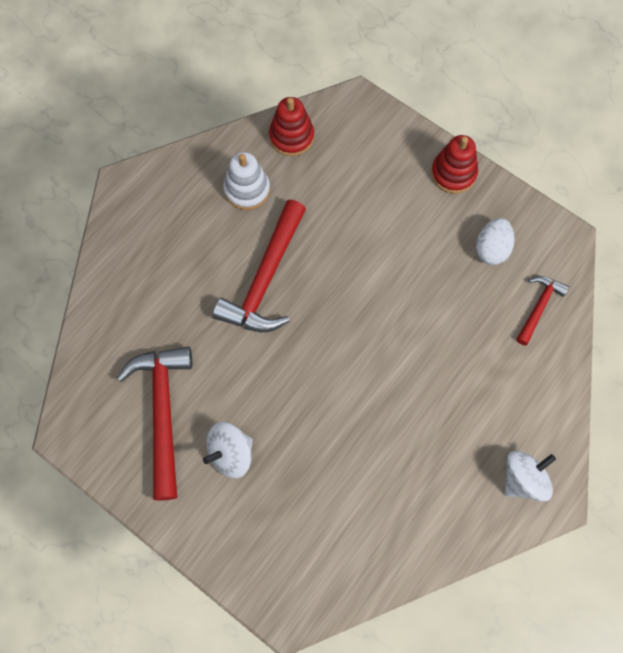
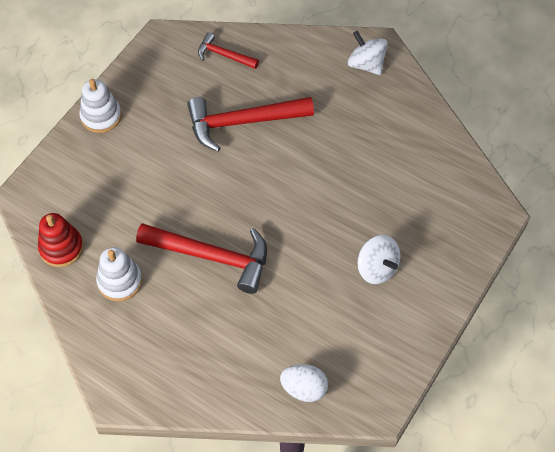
camera: 95 degrees left, 10 degrees down
(162, 412) = (347, 328): red hammer -> red hammer (242, 122)
(453, 173) = (101, 116): red stacking toy -> white stacking toy
(491, 249) = (173, 87): white egg -> white egg (304, 388)

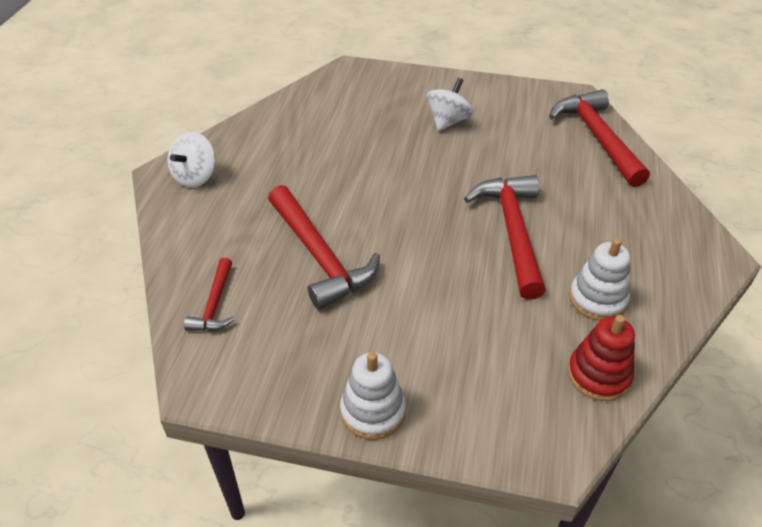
camera: 110 degrees left, 15 degrees down
(304, 388) = (597, 137): white egg -> red hammer

